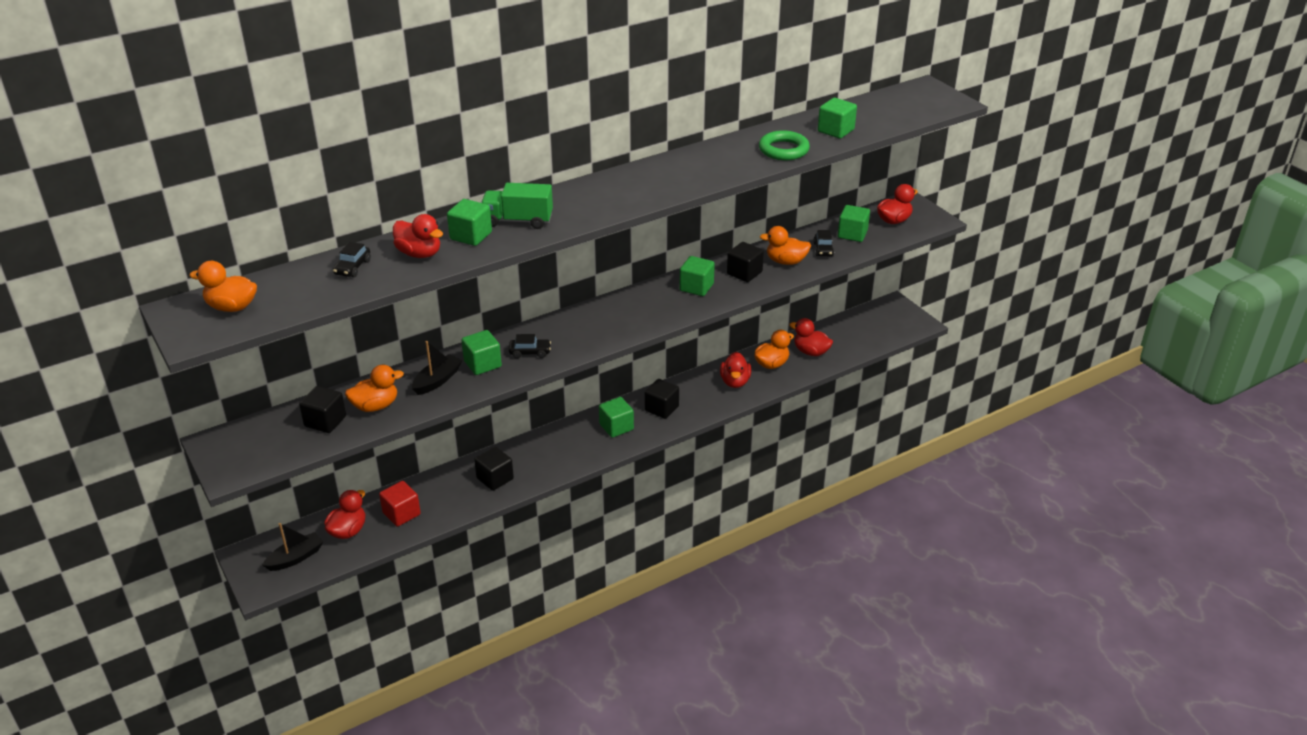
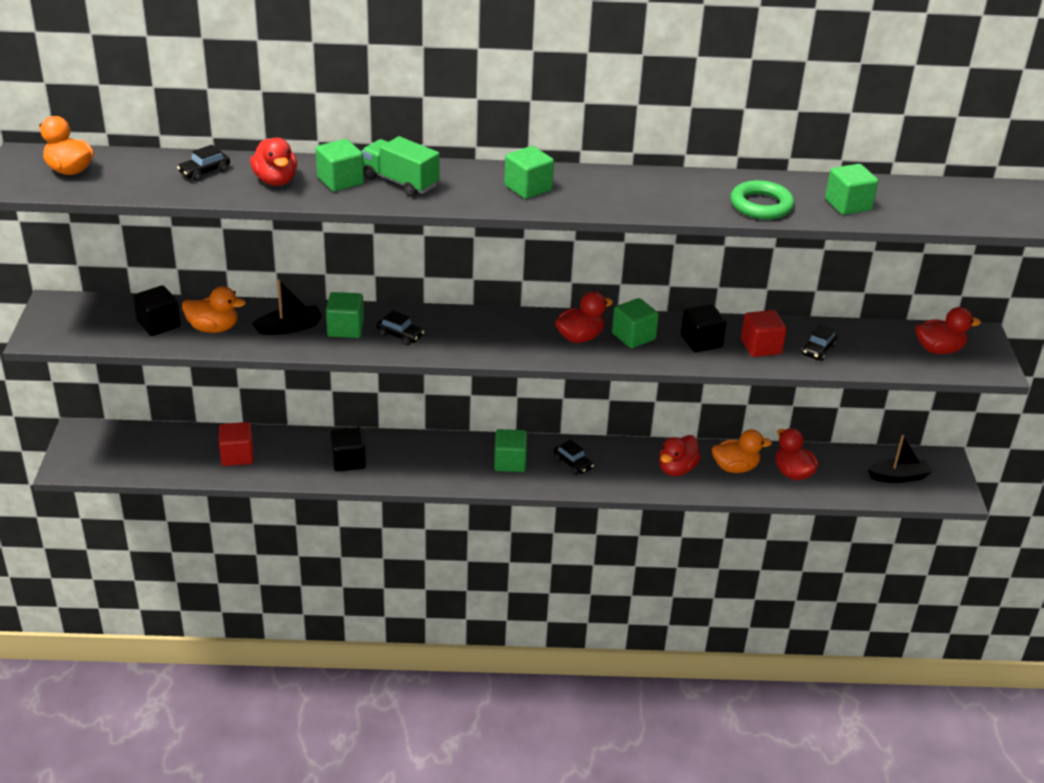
camera: 30 degrees right, 0 degrees up
(295, 558) = (116, 454): black boat -> black boat (898, 477)
(348, 531) = (179, 450): red duck -> red duck (580, 337)
(661, 408) = (573, 463): black cube -> black car
(786, 261) = (761, 347): orange duck -> red cube
(852, 234) = (871, 346): green cube -> green cube (528, 188)

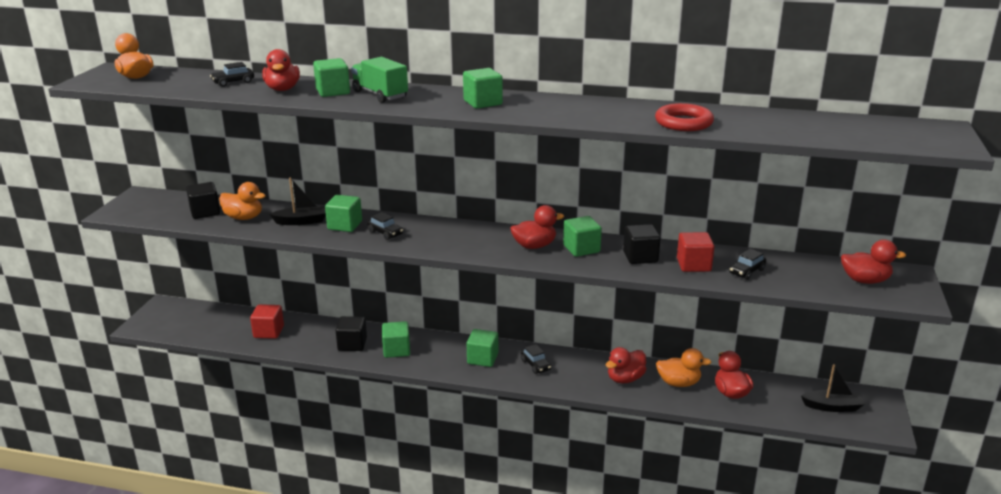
camera: 15 degrees right, 10 degrees down
(761, 205) = (683, 123): green ring -> red ring
(848, 205) = (766, 126): green cube -> green cube (396, 350)

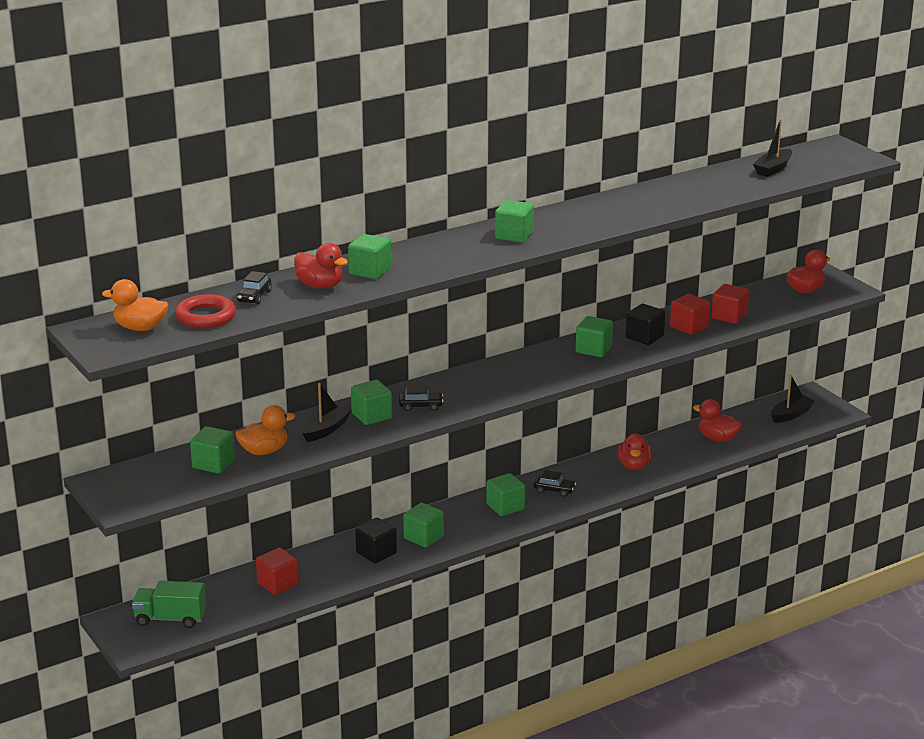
camera: 45 degrees left, 0 degrees up
(205, 212) = (213, 464): black cube -> green cube
(380, 94) = (416, 259): green truck -> green truck (170, 618)
(534, 246) = (556, 363): red duck -> none
(678, 383) = (674, 449): orange duck -> none
(683, 123) = (685, 200): red ring -> red ring (205, 317)
(746, 271) = (729, 316): black car -> red cube
(827, 126) = (773, 169): none -> black boat

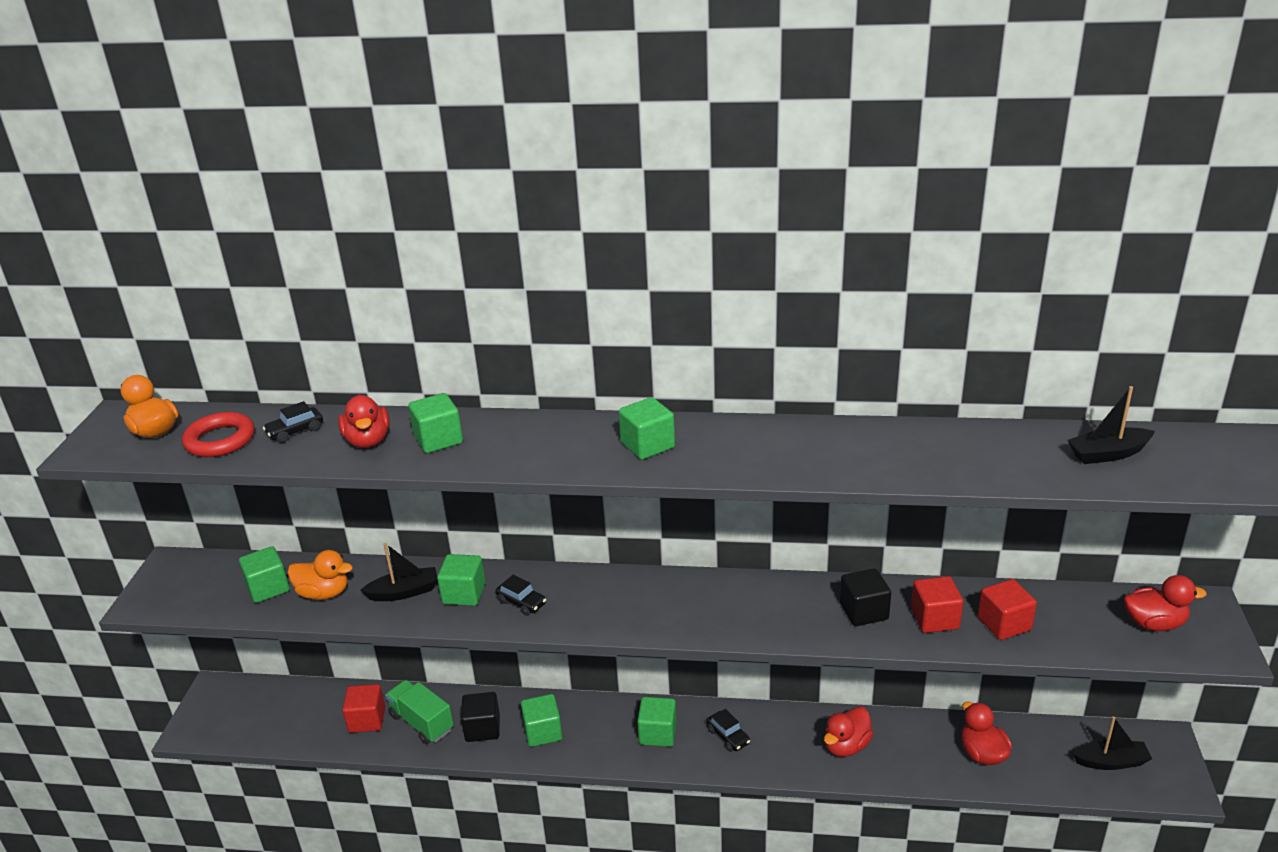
camera: 40 degrees right, 5 degrees up
(170, 618) = (249, 712): green truck -> green truck (421, 722)
(593, 349) = (785, 604): green cube -> none

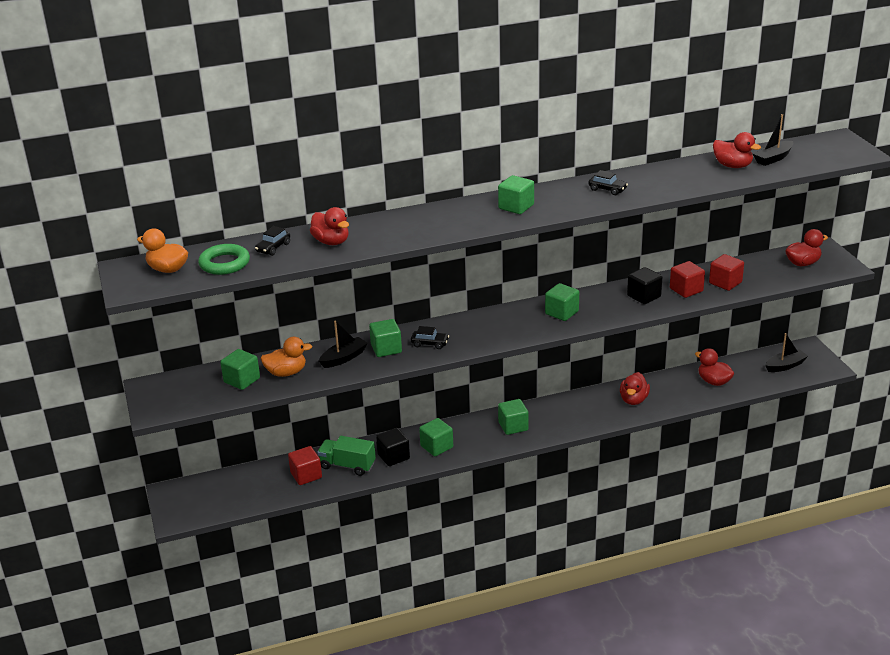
camera: 25 degrees left, 0 degrees up
(220, 440) = (224, 263): red ring -> green ring
(438, 440) = (379, 231): green cube -> green cube (561, 313)
(728, 736) = (559, 415): black car -> black car (607, 189)
(1029, 452) = (732, 166): none -> red duck

